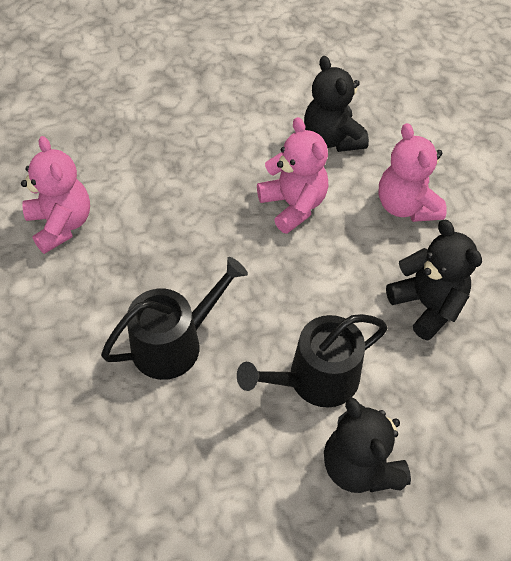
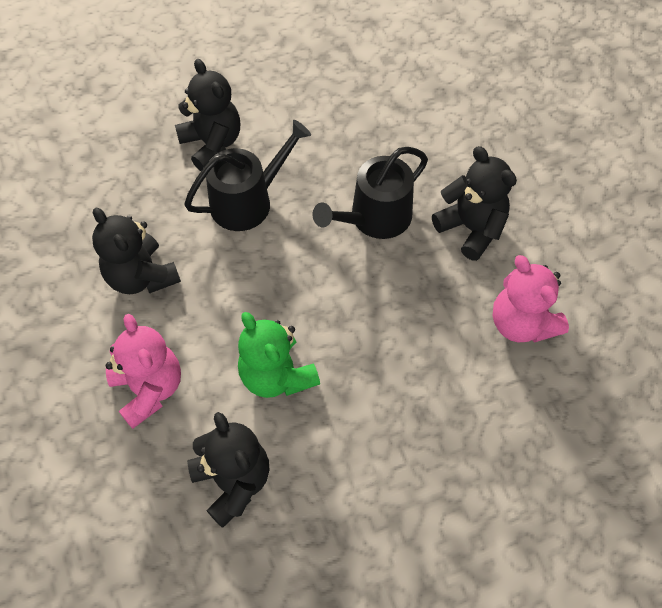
camera: 175 degrees right, 5 degrees up
(73, 320) = (471, 228): none -> black teddy bear
(293, 205) = (277, 375): pink teddy bear -> green teddy bear

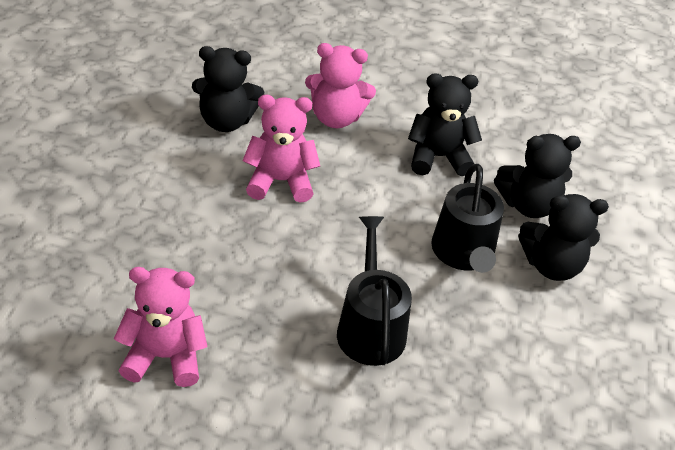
camera: 120 degrees right, 15 degrees down
(277, 375) = (280, 181): green teddy bear -> pink teddy bear
(471, 228) = (293, 393): black teddy bear -> black teddy bear (528, 205)

